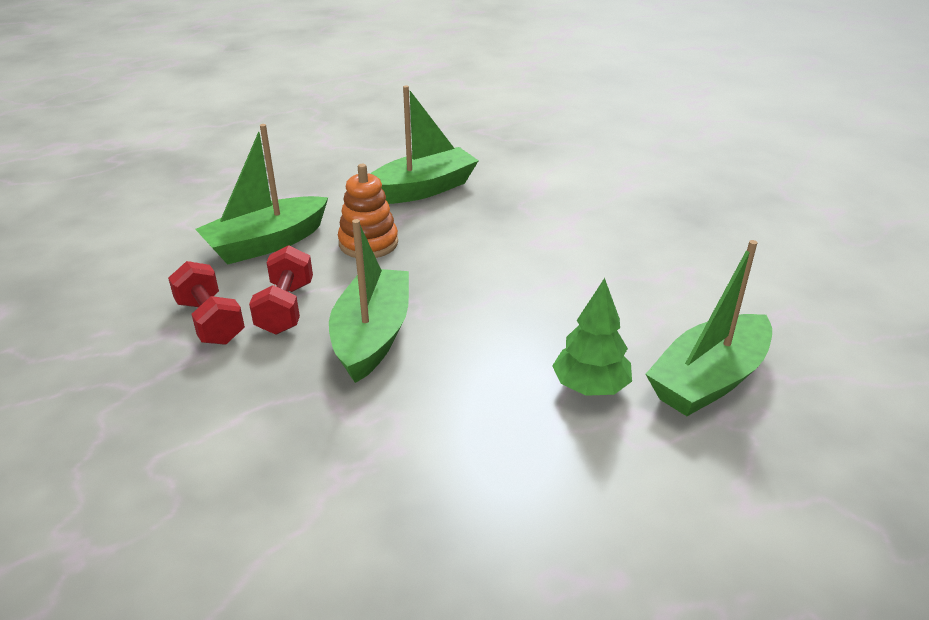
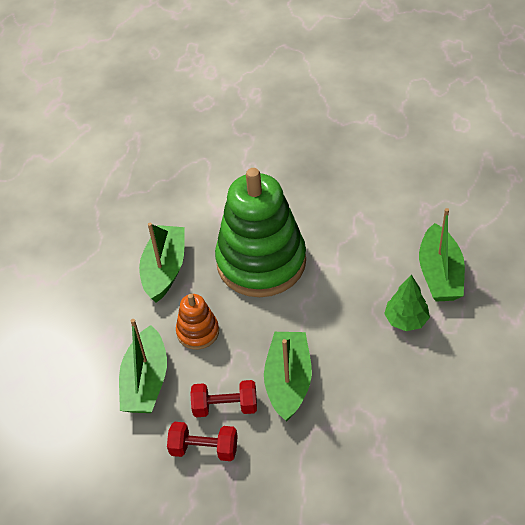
camera: 45 degrees left, 15 degrees up
(285, 308) = (225, 406): red dumbbell -> red dumbbell turned 45 degrees counterclockwise
(372, 336) = (288, 381): green boat -> green boat turned 45 degrees clockwise
(516, 237) = (261, 262): none -> green stacking toy

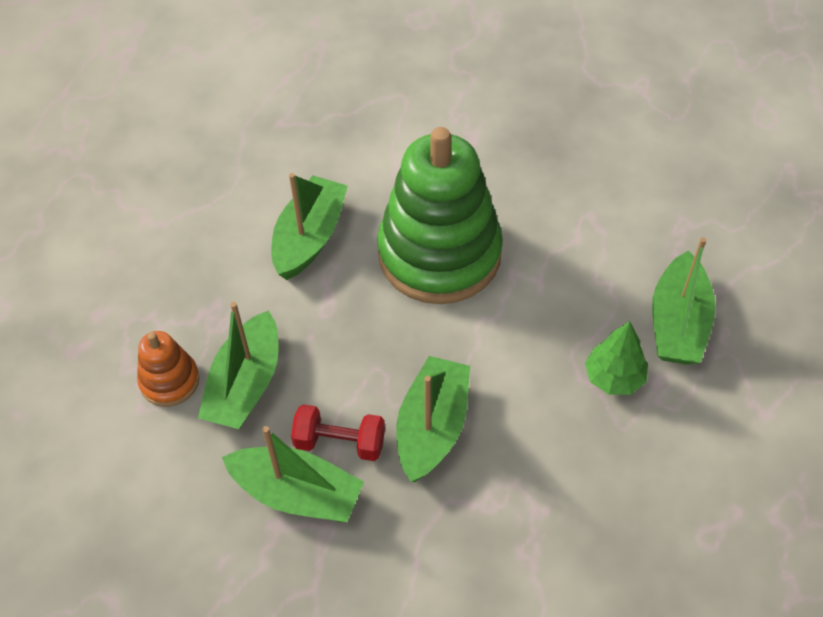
camera: 10 degrees right, 5 degrees up
(198, 332) = (330, 332): orange stacking toy -> orange stacking toy (169, 381)
(204, 449) = (297, 494): red dumbbell -> green boat

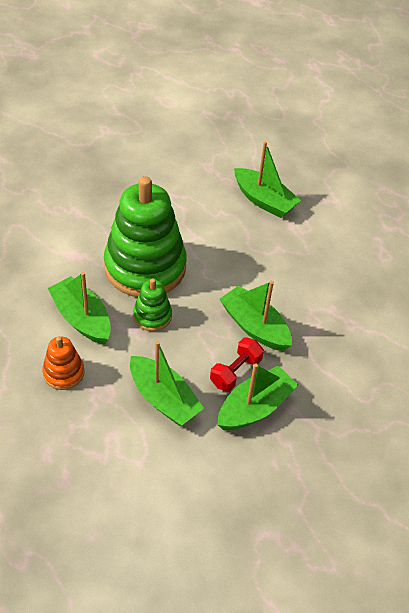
camera: 65 degrees left, 5 degrees down
(169, 381) = (131, 437): orange stacking toy -> orange stacking toy (63, 373)
(365, 304) = (152, 316): none -> green stacking toy
(614, 377) = (277, 240): green tree -> none

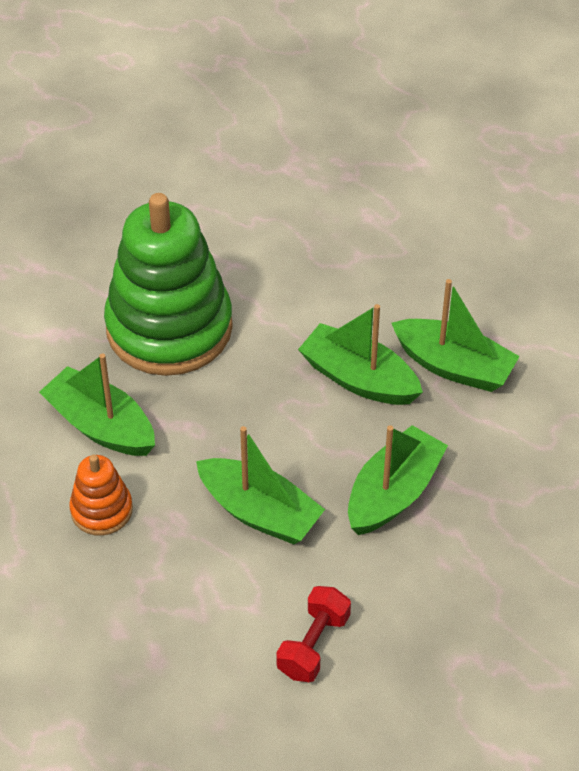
camera: 10 degrees left, 0 degrees up
(152, 316) = (204, 398): green stacking toy -> none
(235, 372) = (351, 450): red dumbbell -> red dumbbell (313, 645)
(264, 200) = (316, 186): green boat -> green boat (454, 366)

